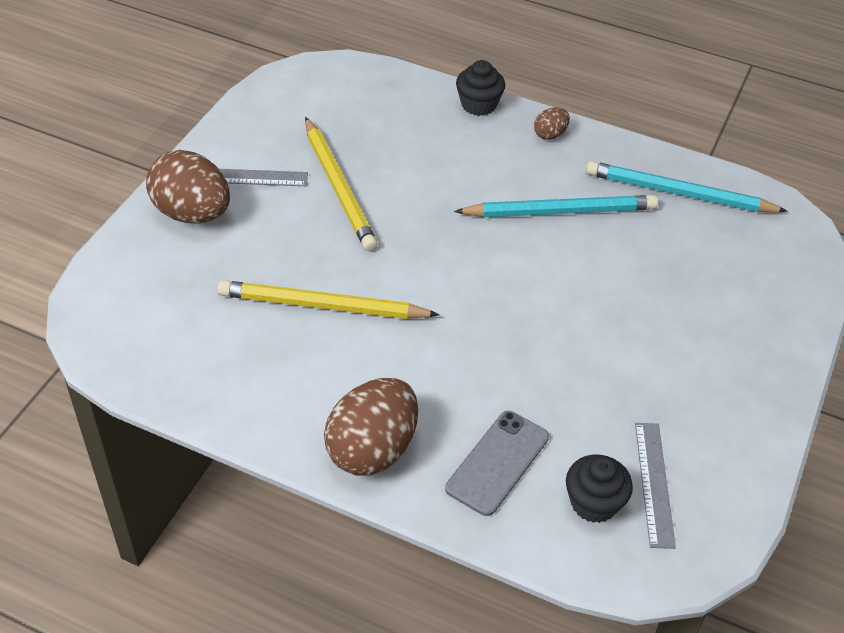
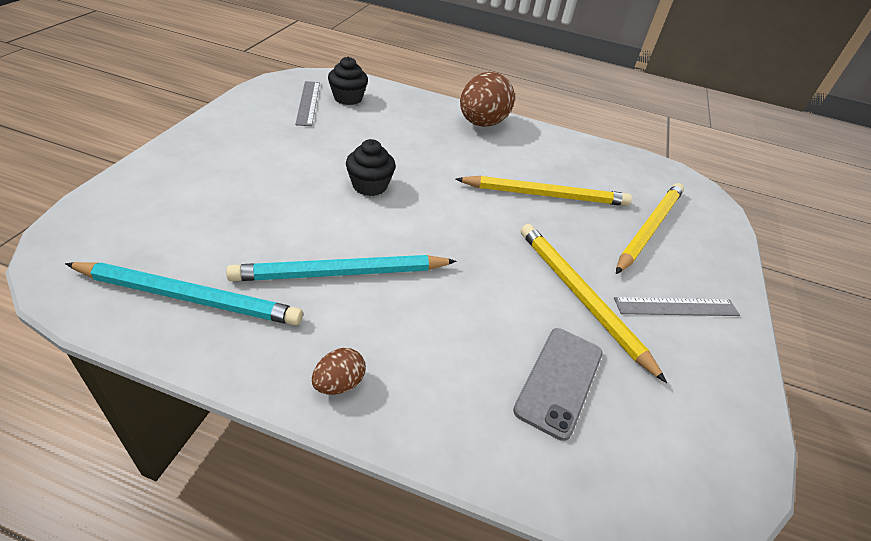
camera: 170 degrees right, 5 degrees down
(192, 213) = (697, 268): brown egg -> none
(214, 259) = (649, 229): none -> yellow pencil
(478, 105) = (443, 438): black cupcake -> black cupcake (369, 186)
(497, 463) = (405, 115): grey phone -> grey phone (559, 381)

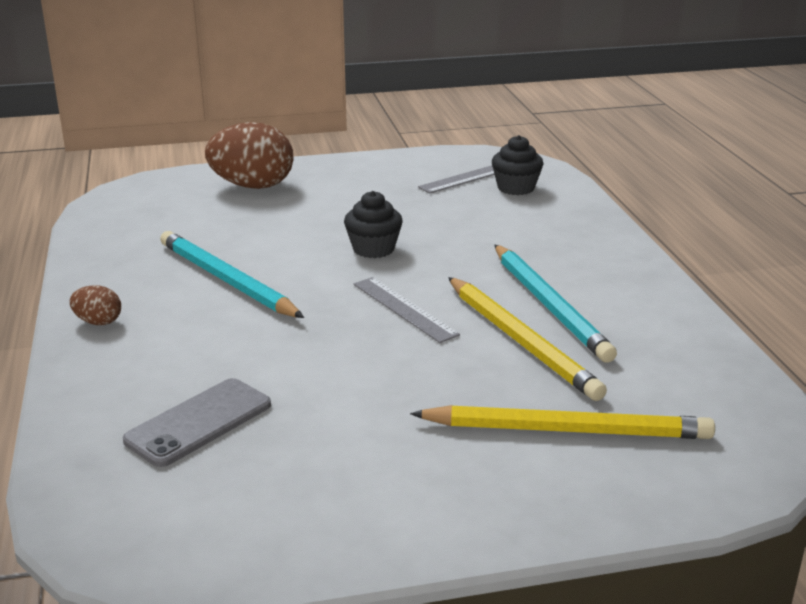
camera: 65 degrees right, 15 degrees down
(188, 297) = (132, 240): turquoise pencil -> turquoise pencil (549, 305)
(482, 123) = (613, 263): brown egg -> brown egg (252, 186)
(559, 381) = (199, 422): grey phone -> grey phone turned 45 degrees counterclockwise
(581, 297) = (346, 408): yellow pencil -> none
(676, 307) = (414, 480): grey ruler -> grey ruler (404, 309)

